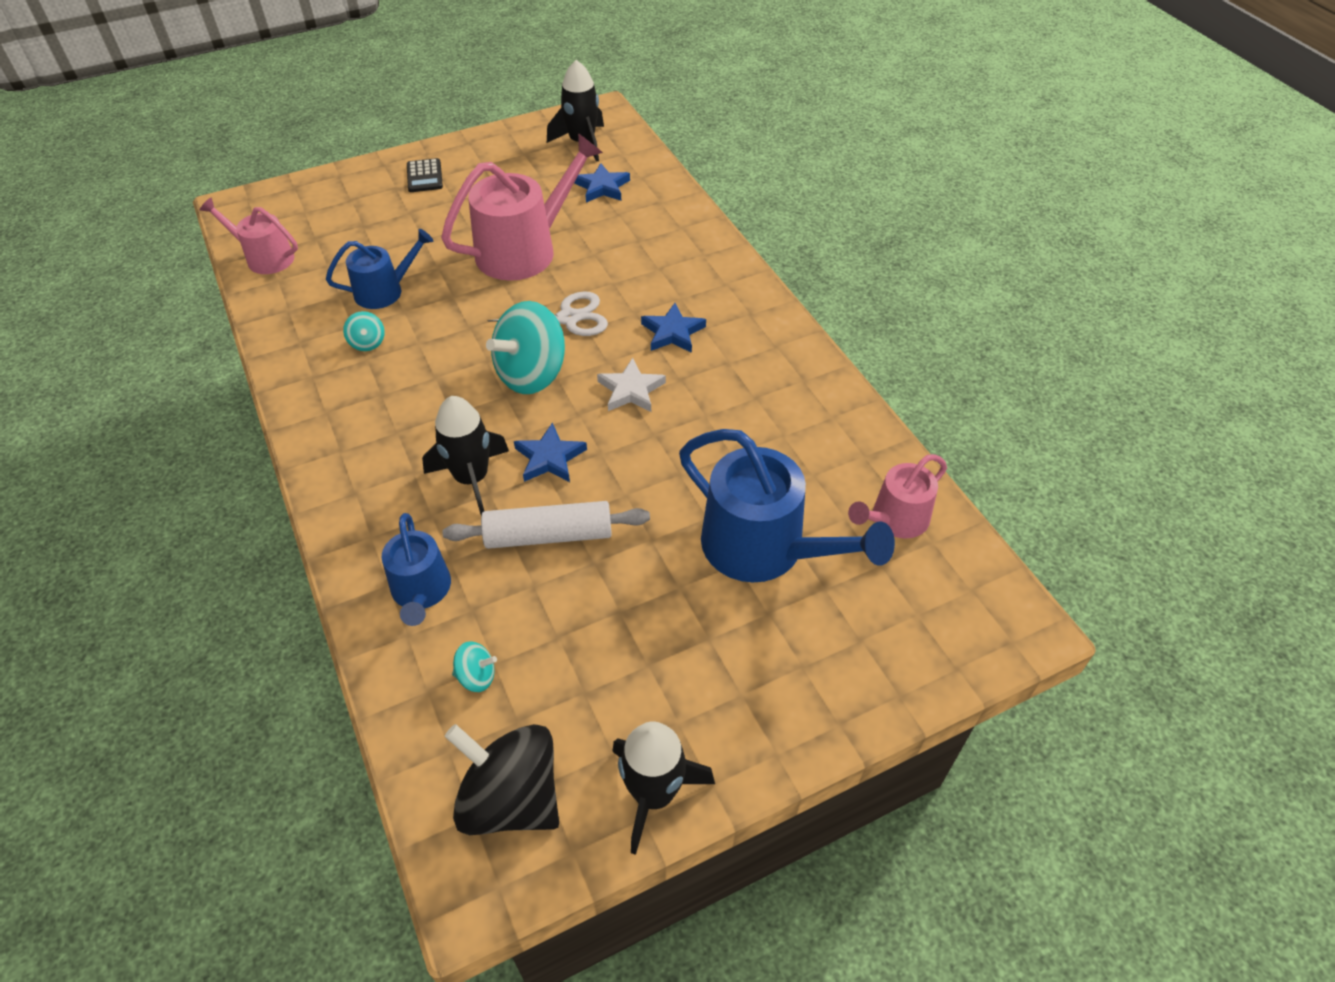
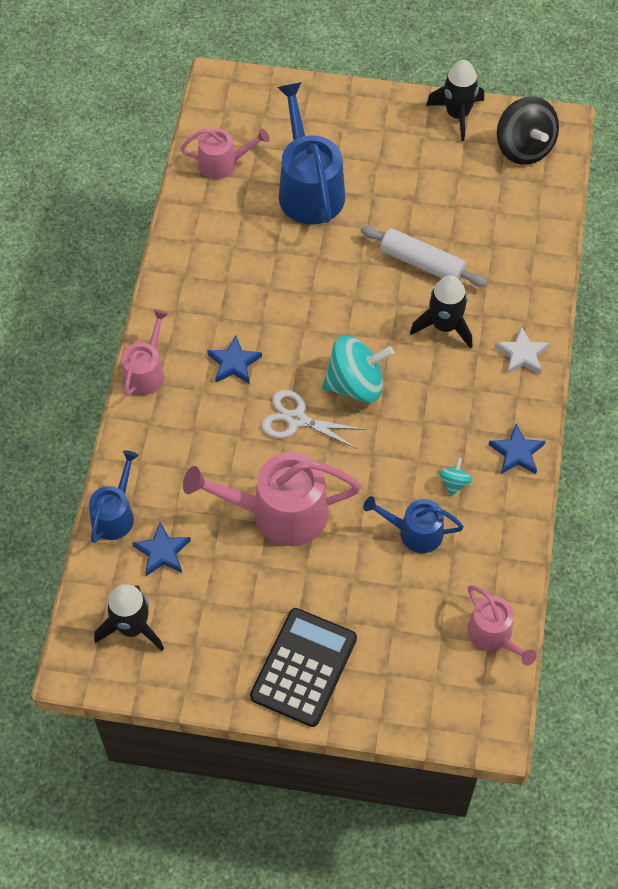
camera: 145 degrees left, 10 degrees up
(421, 591) = (513, 270): blue watering can -> blue watering can (115, 514)
(424, 176) = (303, 667): black calculator -> black calculator, size x2.03
(476, 676) = (509, 209): turquoise spinning top -> none
(549, 458) = (387, 313): blue star -> blue star (517, 453)
(631, 390) = (300, 332): white star -> white star (522, 354)
(747, 286) = (146, 372): none -> pink watering can

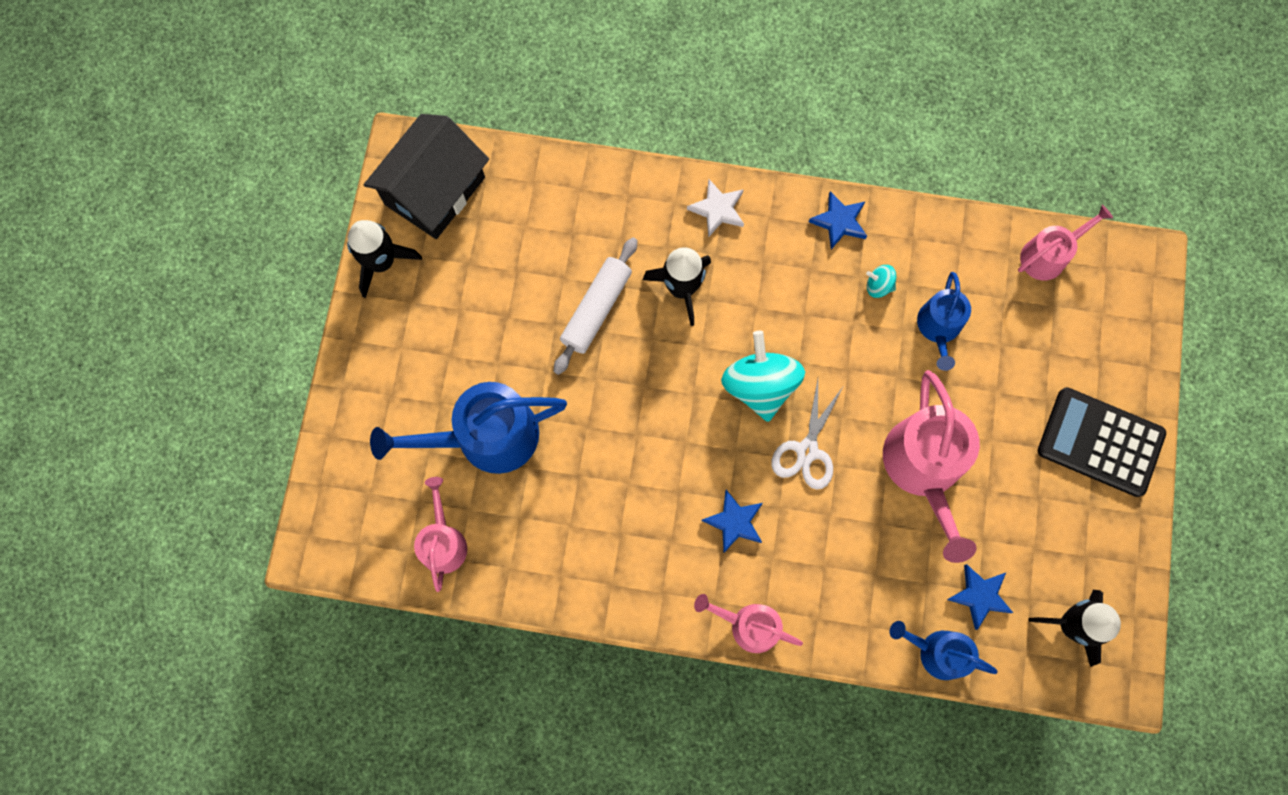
camera: 90 degrees left, 15 degrees up
(524, 147) = (435, 191): black spinning top -> black house

